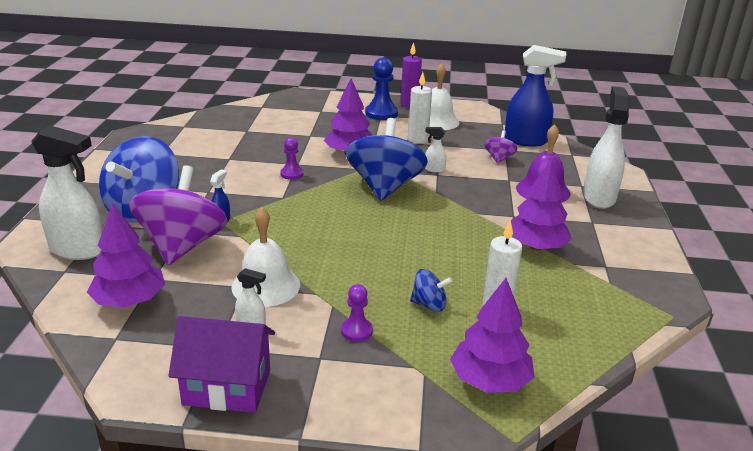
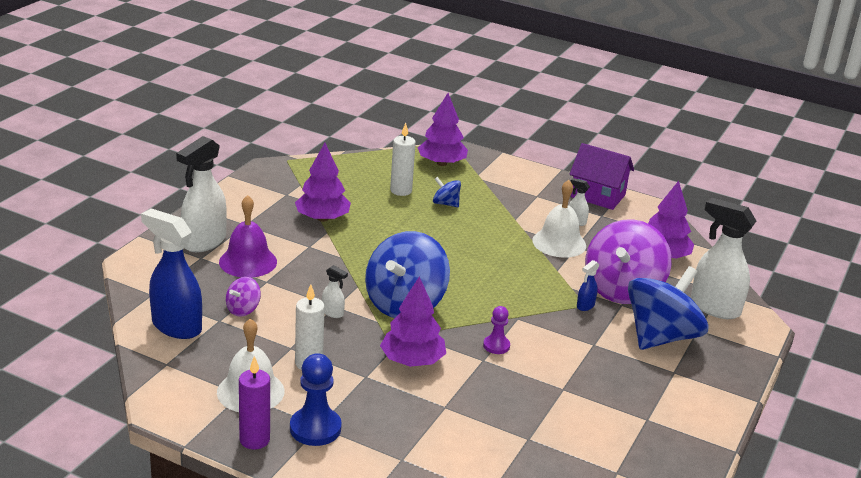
camera: 160 degrees left, 0 degrees up
(356, 331) = (506, 202): purple pawn -> none

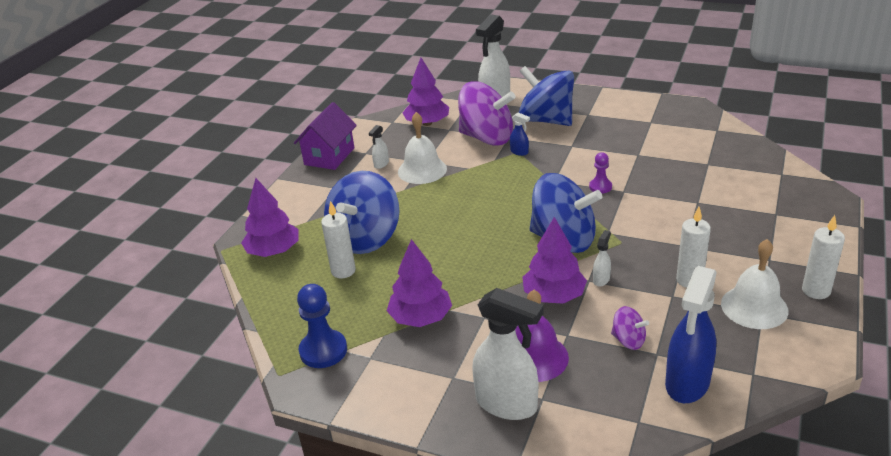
camera: 90 degrees left, 5 degrees up
(254, 440) = (816, 291): purple candle -> white candle
(315, 428) = (774, 261): blue pawn -> blue pawn (323, 350)
(412, 361) = (648, 225): purple tree -> purple tree (554, 296)
(445, 204) = (365, 238): blue spinning top -> blue spinning top, size x2.25

